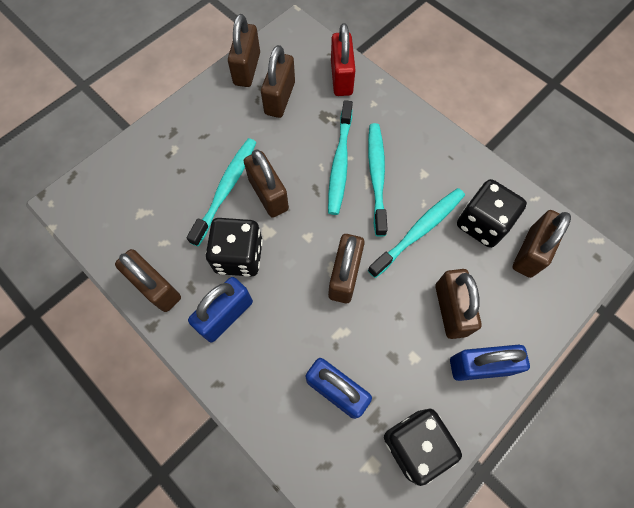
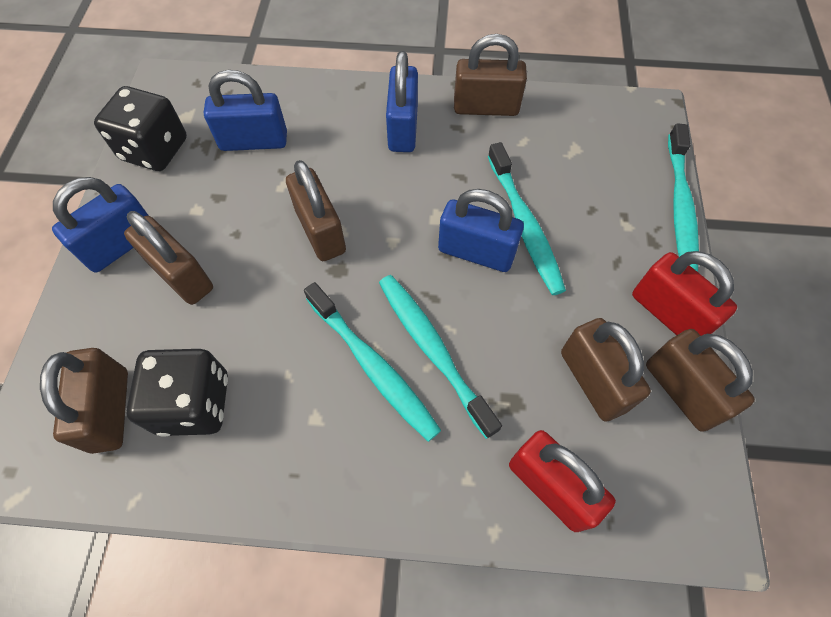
camera: 140 degrees right, 5 degrees down
(211, 98) = (668, 313): none -> red padlock
(239, 256) = (442, 177): black dice -> none
(268, 194) = (476, 252): brown padlock -> blue padlock
(419, 231) = (271, 336): turquoise toothbrush -> turquoise toothbrush (680, 206)

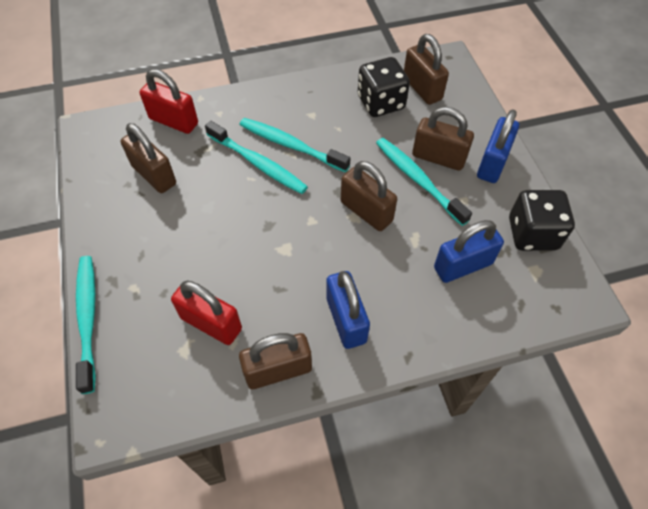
camera: 160 degrees right, 5 degrees down
(476, 252) = (248, 230): blue padlock -> none
(525, 225) = (216, 262): turquoise toothbrush -> turquoise toothbrush (418, 180)
(668, 313) = (103, 229): red padlock -> red padlock (211, 323)
(681, 390) = (97, 185): brown padlock -> none

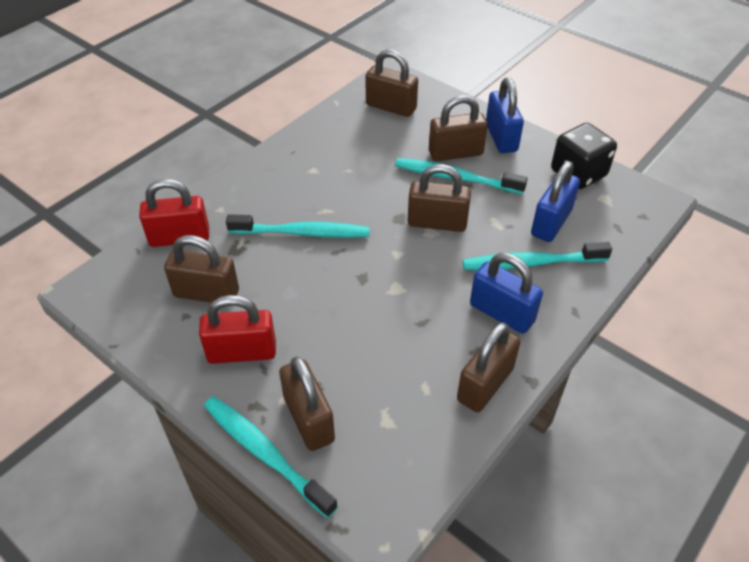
camera: 35 degrees left, 10 degrees down
(135, 313) = (309, 419): none -> brown padlock
(211, 323) = (390, 384): red padlock -> red padlock (242, 352)
(290, 145) = (318, 203): turquoise toothbrush -> turquoise toothbrush (531, 263)
(381, 103) = (366, 133): black dice -> none

